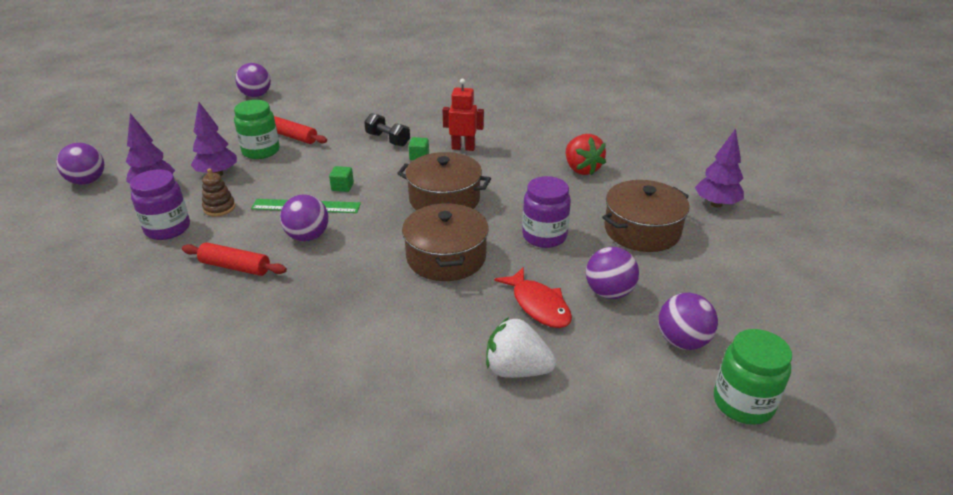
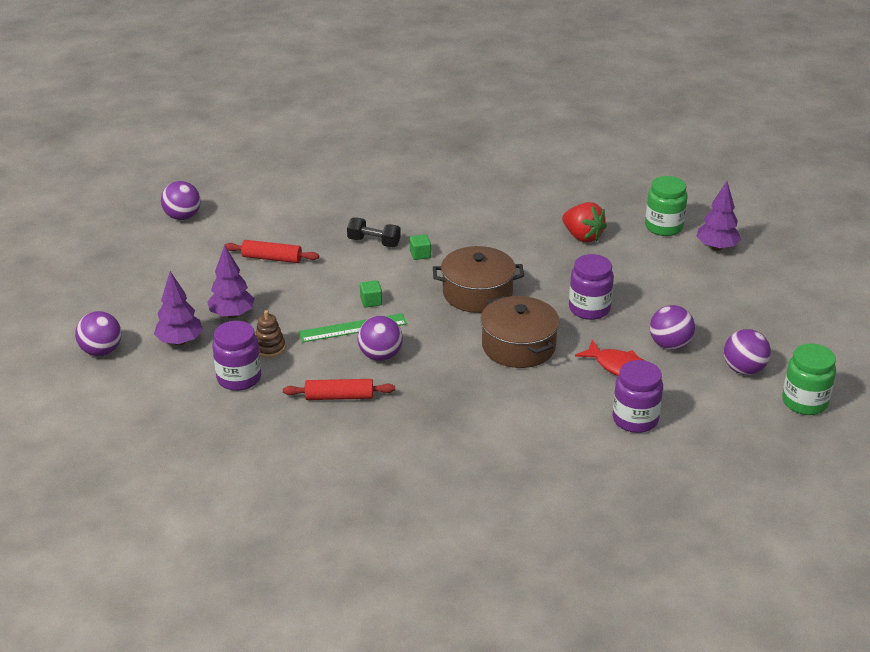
camera: 20 degrees left, 0 degrees up
(261, 151) = (253, 281): green jar -> green jar (663, 227)
(463, 148) = (456, 236): red robot -> none
(517, 369) = (635, 419): white strawberry -> purple jar
(642, 230) = (667, 286): brown pot -> none

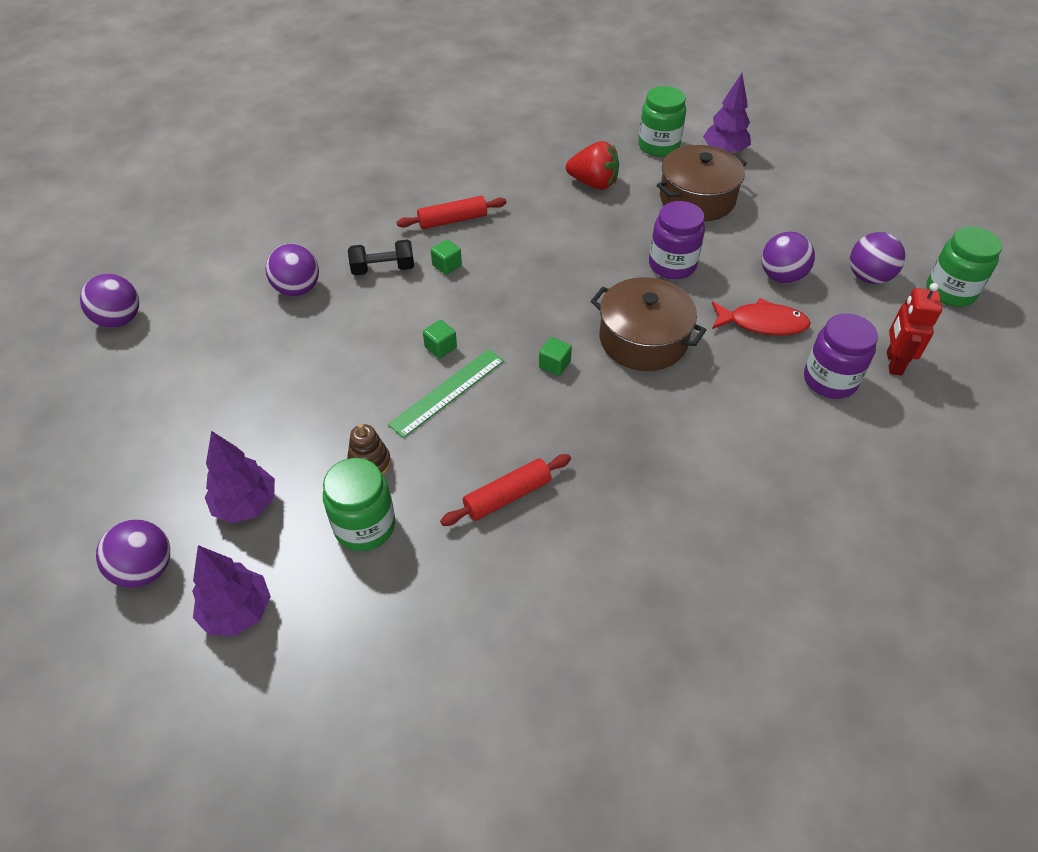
camera: 30 degrees left, 15 degrees up
(232, 314) = (286, 435): purple tree -> purple tree (238, 612)
(239, 378) = (365, 526): purple jar -> green jar
(272, 258) = (278, 335): red rolling pin -> red rolling pin (452, 220)
(380, 356) = (509, 416): purple ball -> purple ball (297, 289)
(439, 338) = (554, 365): none -> green cube
(477, 293) = (547, 290): brown pot -> brown pot (697, 199)
(699, 428) = (893, 363): none -> red robot

